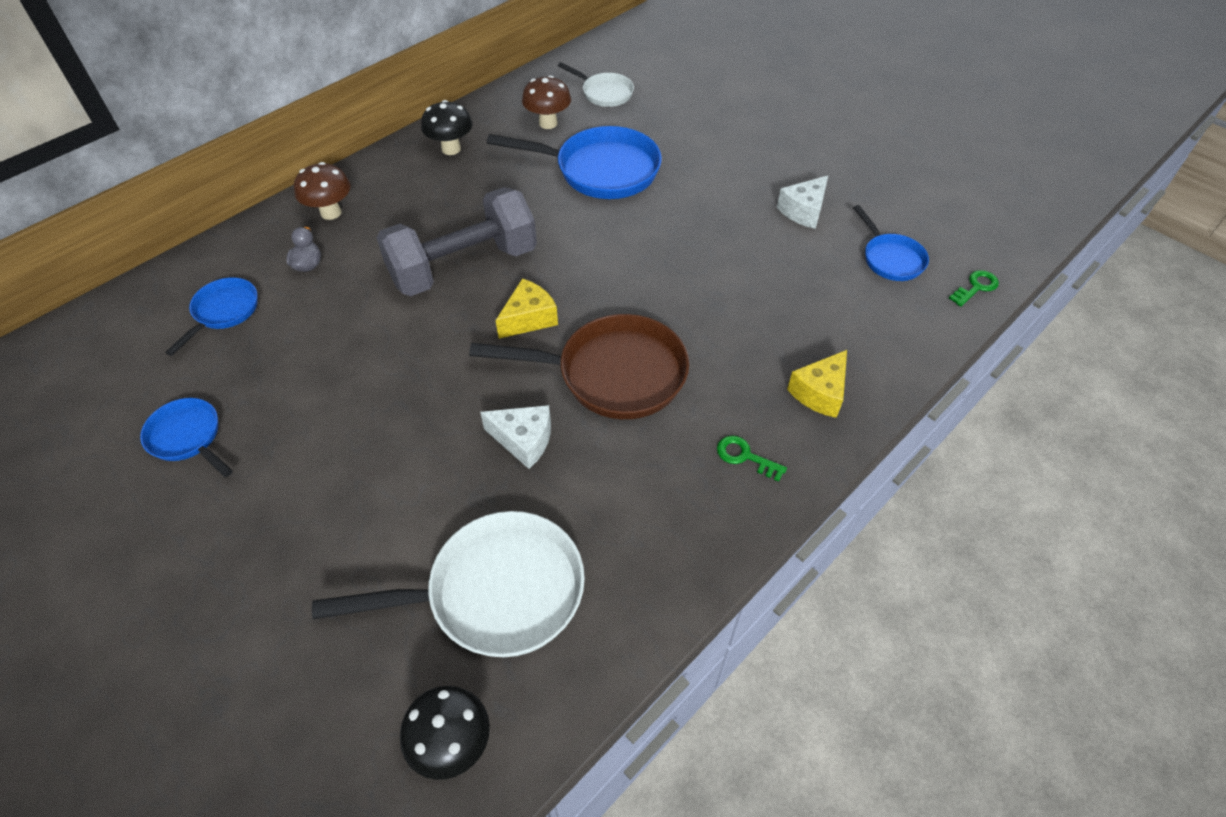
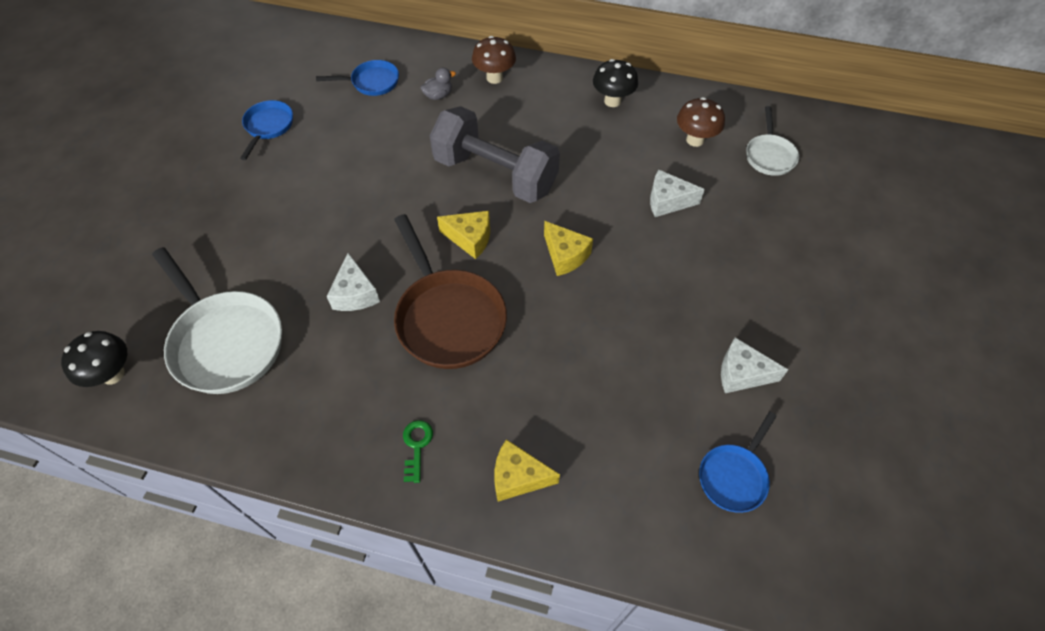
camera: 60 degrees right, 5 degrees up
(601, 170) = (667, 201): blue pan -> white cheese
(606, 260) = (565, 255): none -> yellow cheese
(976, 287) = (753, 575): green key -> none

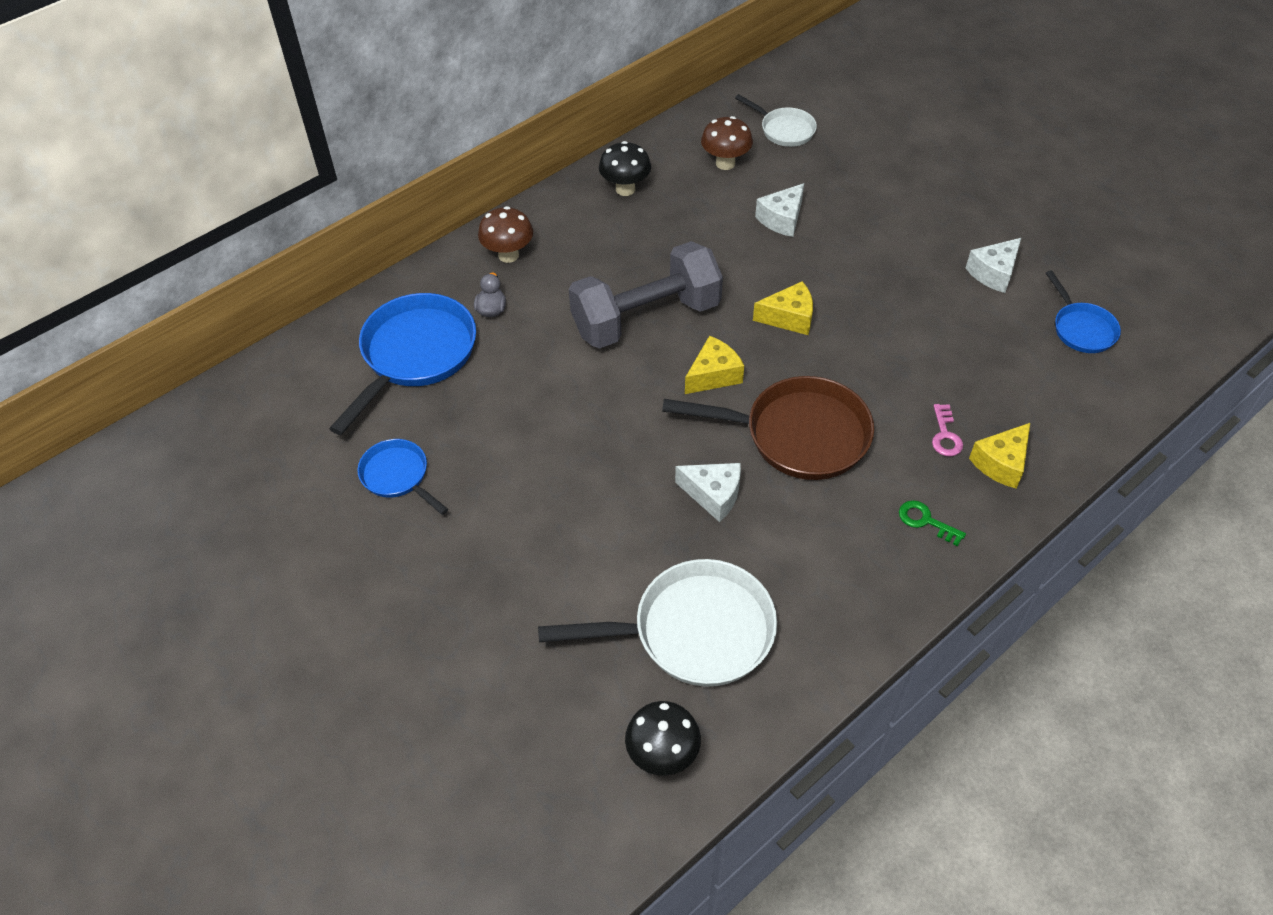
camera: 55 degrees left, 5 degrees down
(372, 82) = (415, 355): blue pan -> blue pan, size x1.83
(520, 419) = (945, 435): none -> pink key

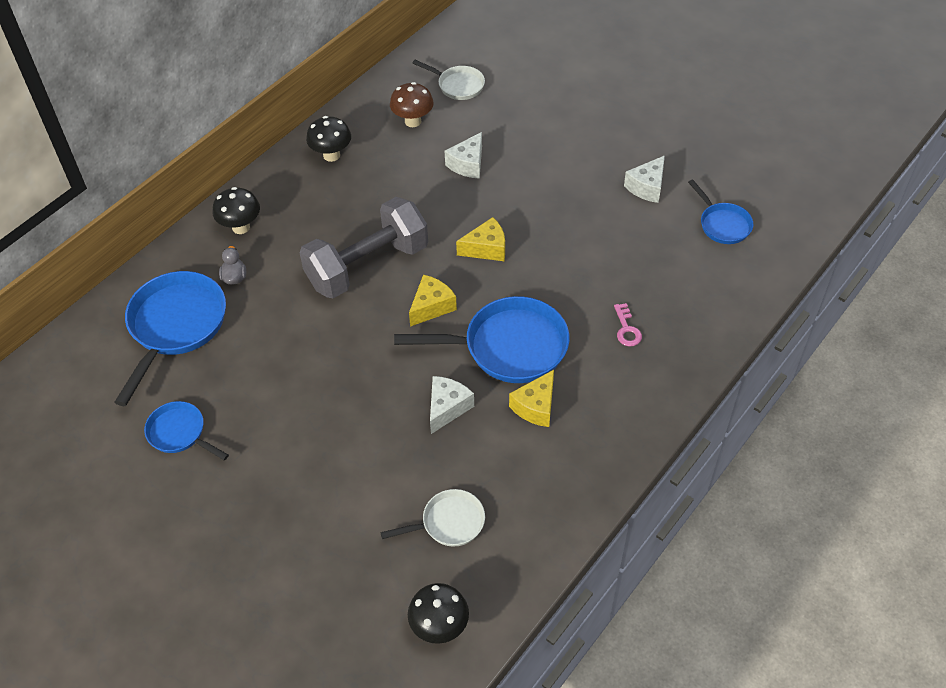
camera: 10 degrees left, 0 degrees up
(508, 255) = (241, 227): brown mushroom -> black mushroom
(694, 631) = (449, 522): white pan -> white pan, size x0.55
(713, 495) = (447, 408): white cheese -> white cheese turned 75 degrees counterclockwise
(798, 435) = (508, 347): brown pan -> blue pan
(926, 521) = (621, 402): green key -> none
(1001, 463) = (674, 345): yellow cheese -> yellow cheese (536, 406)

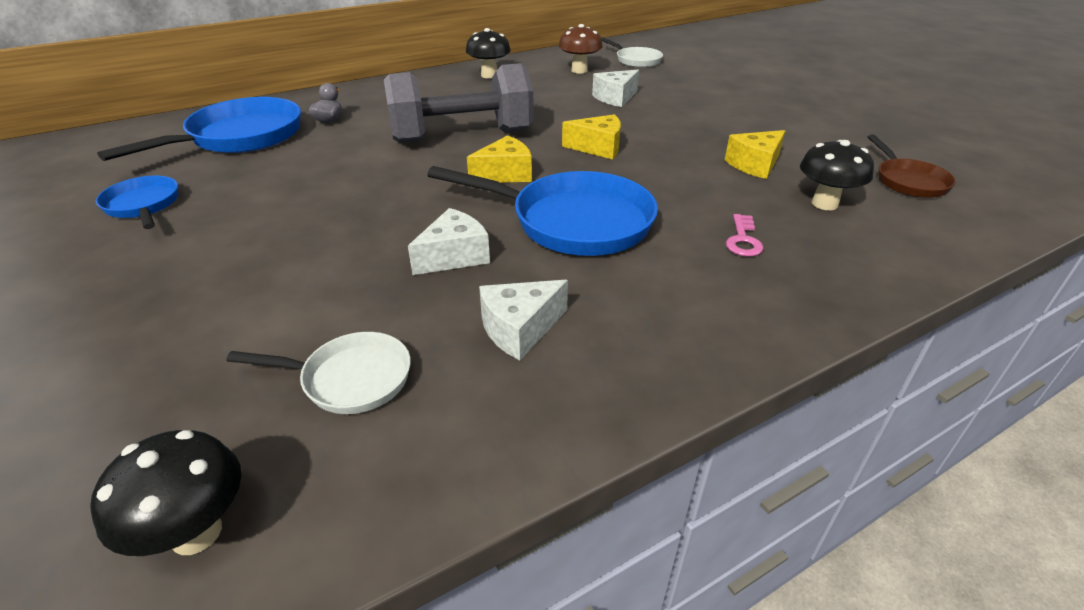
camera: 20 degrees right, 15 degrees down
(241, 227) = (368, 96): black mushroom -> black mushroom (824, 204)
(536, 406) = (573, 283): yellow cheese -> yellow cheese (755, 165)
(647, 187) = (812, 140): white cheese -> white cheese (520, 329)
(723, 224) = (908, 181): blue pan -> brown pan

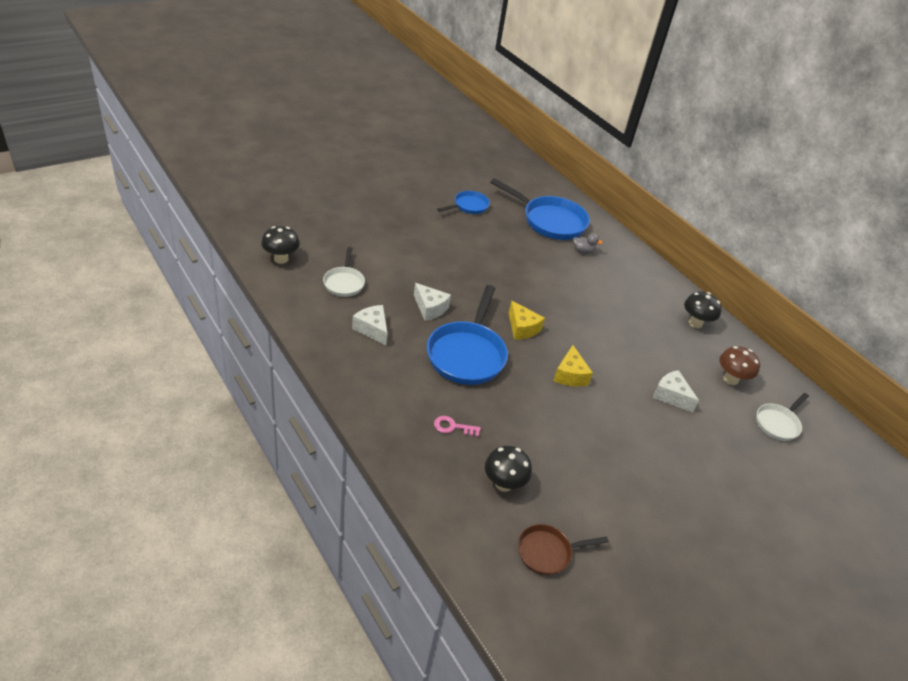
camera: 80 degrees right, 5 degrees up
(462, 136) = (573, 309): grey dumbbell -> none
(755, 165) = (559, 459): yellow cheese -> none

